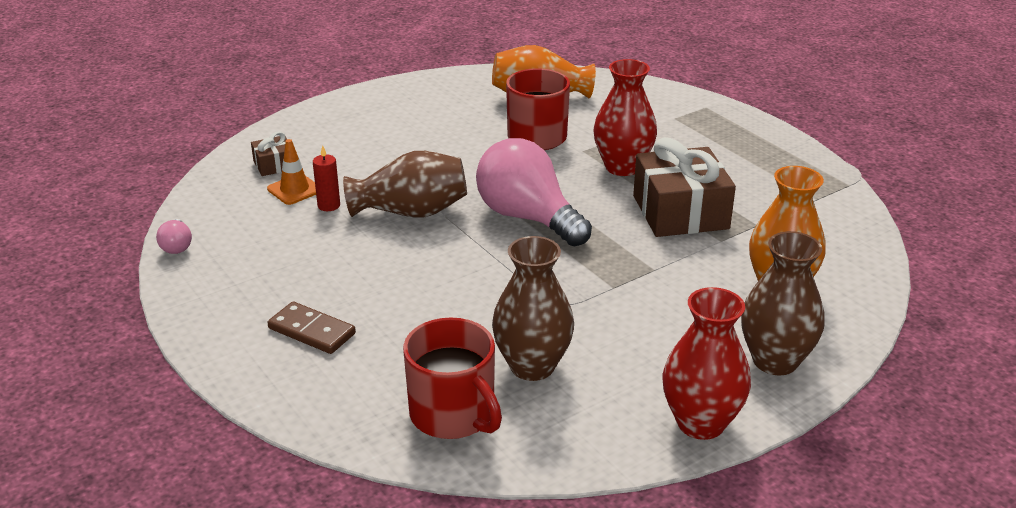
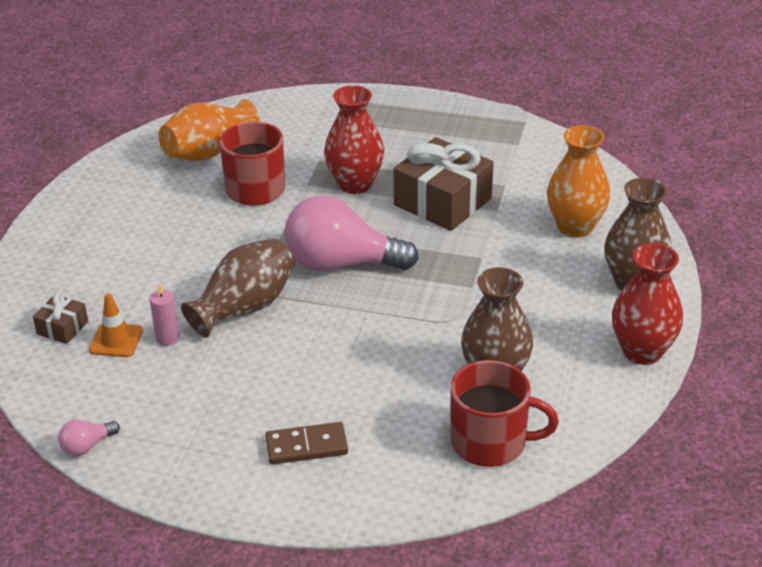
camera: 40 degrees left, 5 degrees up
(177, 246) = (87, 446): pink light bulb -> pink light bulb turned 105 degrees clockwise
(329, 205) = (167, 338): red candle -> pink candle

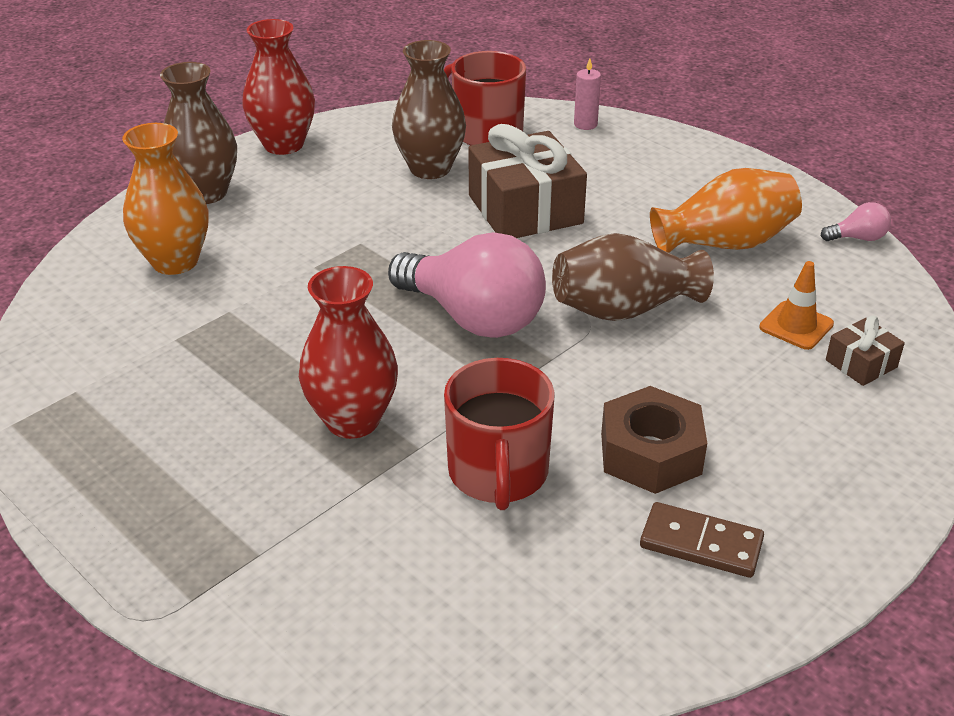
camera: 150 degrees left, 0 degrees up
(167, 338) = (733, 307): pink candle -> pink candle (585, 124)
(176, 226) = (650, 453): none -> brown nut
(209, 152) = (520, 584): orange vase -> orange vase (724, 243)
(306, 446) = (644, 175): brown domino -> brown domino (701, 543)
(442, 202) = (273, 348): brown gift -> brown gift (525, 209)

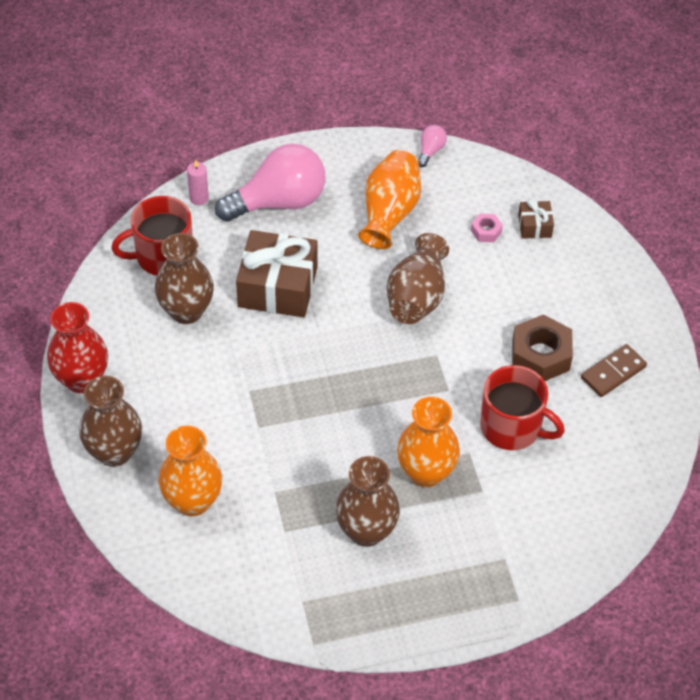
camera: 60 degrees left, 15 degrees up
(219, 404) = (366, 531): none -> brown vase
(352, 420) = (426, 472): red vase -> orange vase
(473, 318) = (372, 371): pink light bulb -> pink light bulb (279, 202)
(796, 326) = (486, 231): orange traffic cone -> pink nut

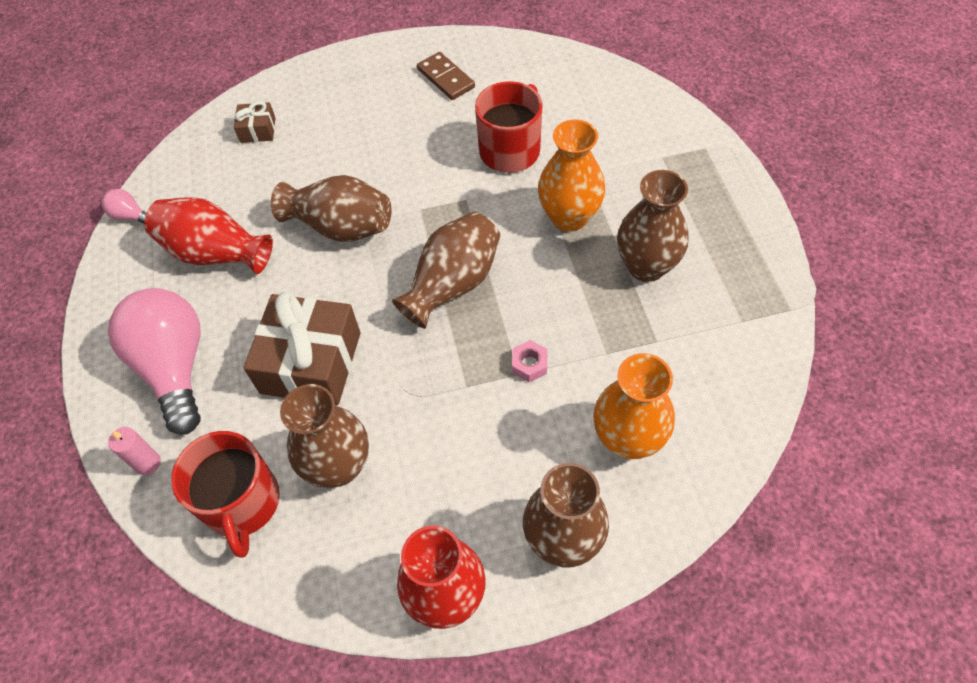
camera: 85 degrees left, 5 degrees up
(351, 381) = (452, 284): none -> brown vase
(389, 213) = (215, 253): orange vase -> red vase
(486, 231) = (258, 168): pink nut -> pink nut (529, 364)
(540, 355) = (424, 128): brown nut -> none

